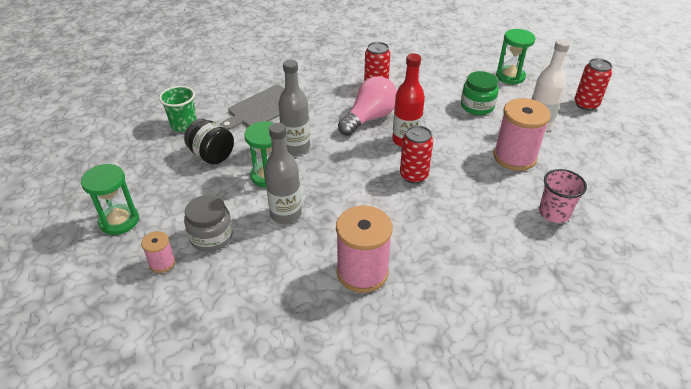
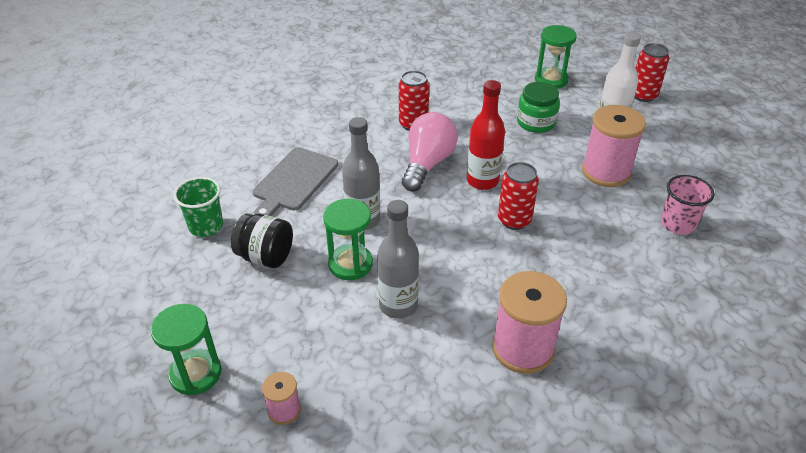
camera: 20 degrees left, 0 degrees up
(211, 237) = (325, 359): grey jar -> none

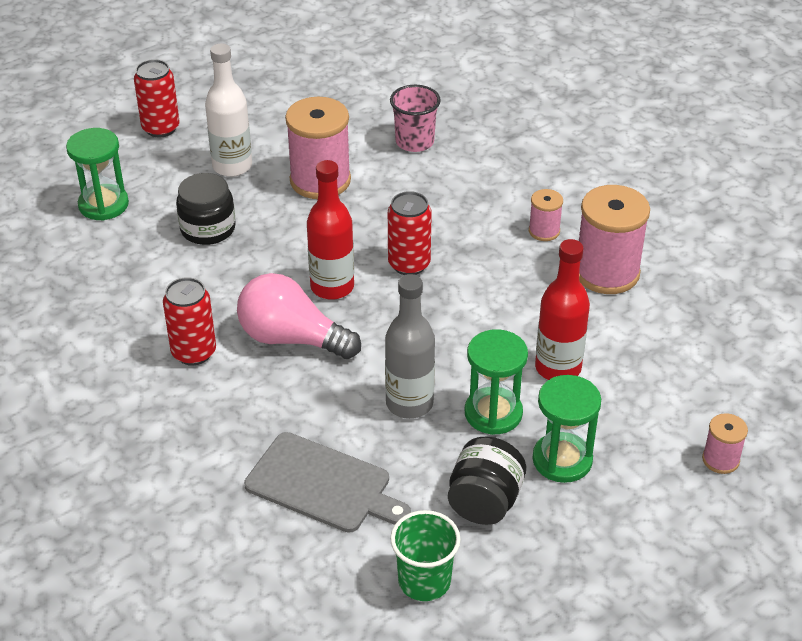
camera: 90 degrees left, 0 degrees up
(195, 373) = (687, 549): green hourglass -> green hourglass (562, 460)
(398, 305) = (558, 368): grey bottle -> red bottle
(536, 122) = (208, 229): green jar -> black jar
(574, 306) = (544, 231): none -> pink spool

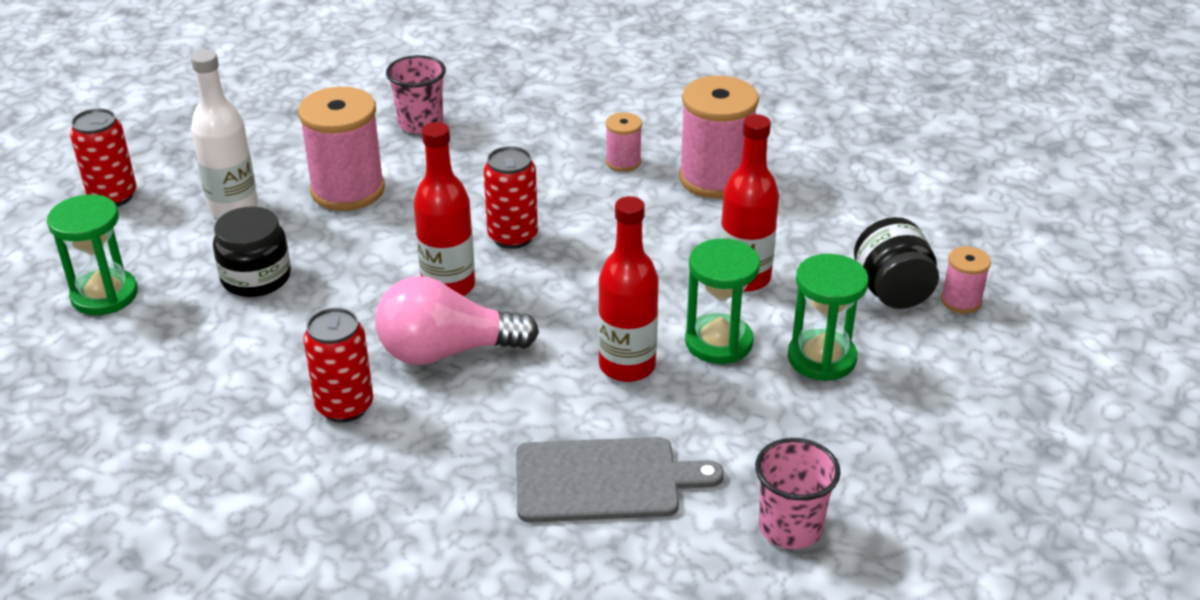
camera: 30 degrees left, 5 degrees down
(409, 403) = (627, 366): grey bottle -> red bottle
(424, 581) = (790, 527): green cup -> pink cup
(484, 502) = (782, 427): black jar -> black jar (892, 291)

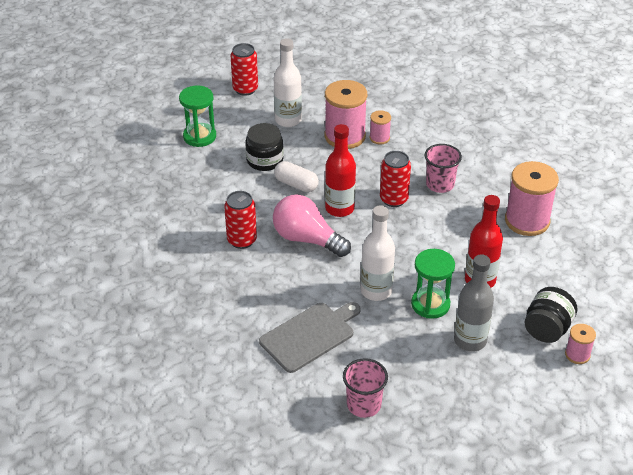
camera: 40 degrees right, 5 degrees up
(345, 286) = (296, 184): none -> white capsule
(420, 123) = (413, 117): pink cup -> pink cup (440, 184)
(604, 480) = (310, 335): grey cutting board -> grey cutting board turned 75 degrees counterclockwise
(623, 162) = (490, 188): pink spool -> pink spool (379, 138)
(627, 366) = (376, 291): red bottle -> white bottle
(821, 358) = (470, 340): green hourglass -> grey bottle

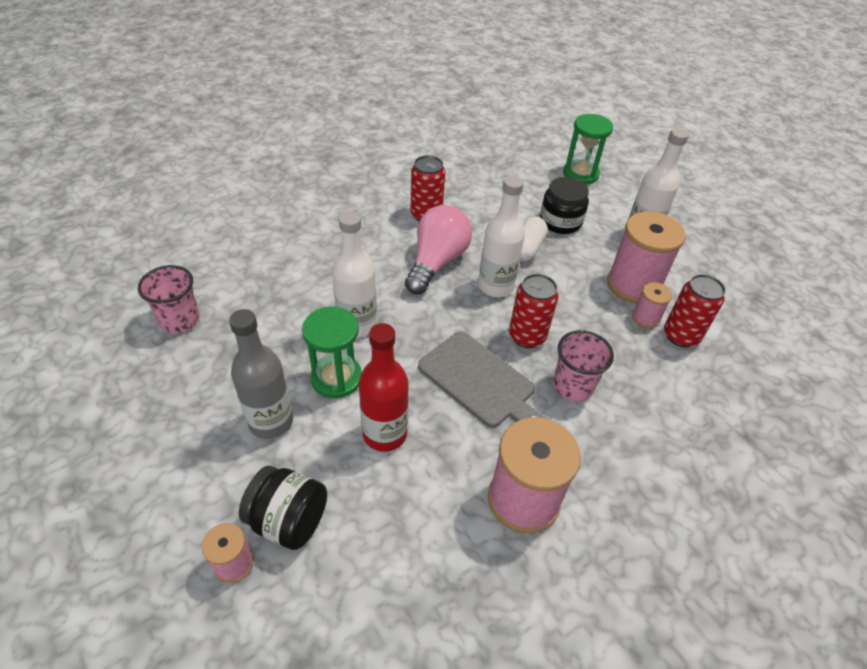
camera: 80 degrees right, 5 degrees up
(245, 89) = (679, 198): red can -> red can (681, 336)
(310, 335) = (286, 273): grey cutting board -> grey cutting board (479, 381)
(339, 208) = (495, 286): red bottle -> white bottle

